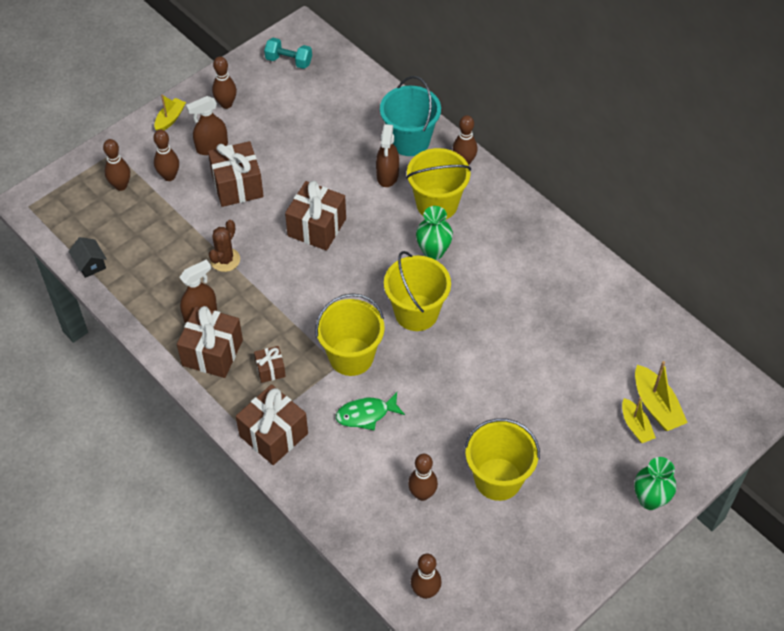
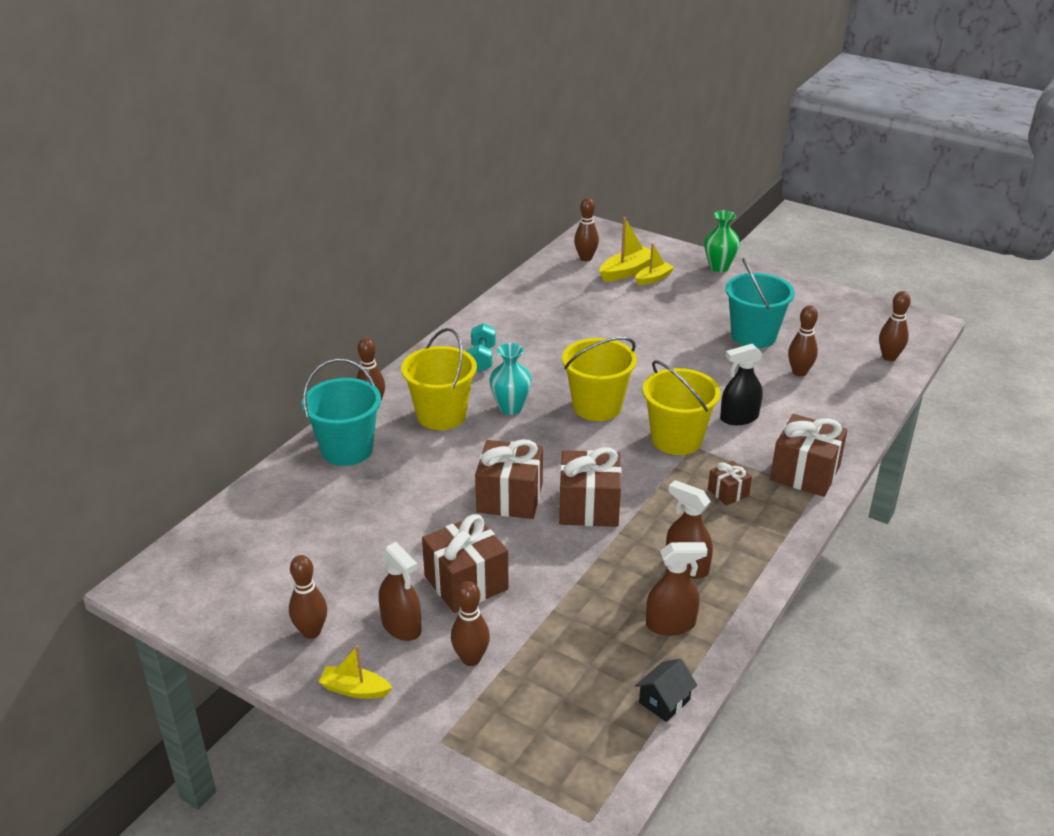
camera: 105 degrees left, 20 degrees down
(121, 186) = (507, 710): brown bowling pin -> brown bowling pin (585, 258)
(212, 353) = (734, 543): brown gift -> brown gift (589, 507)
(225, 260) = (593, 565): brown cactus -> none
(289, 61) = (212, 584): turquoise dumbbell -> turquoise dumbbell (481, 359)
(366, 414) = (739, 418): green fish -> black spray bottle
(387, 175) = (408, 457): brown spray bottle -> brown spray bottle (671, 624)
(433, 252) = (510, 408): green vase -> turquoise vase
(498, 479) = (753, 336): yellow bucket -> turquoise bucket

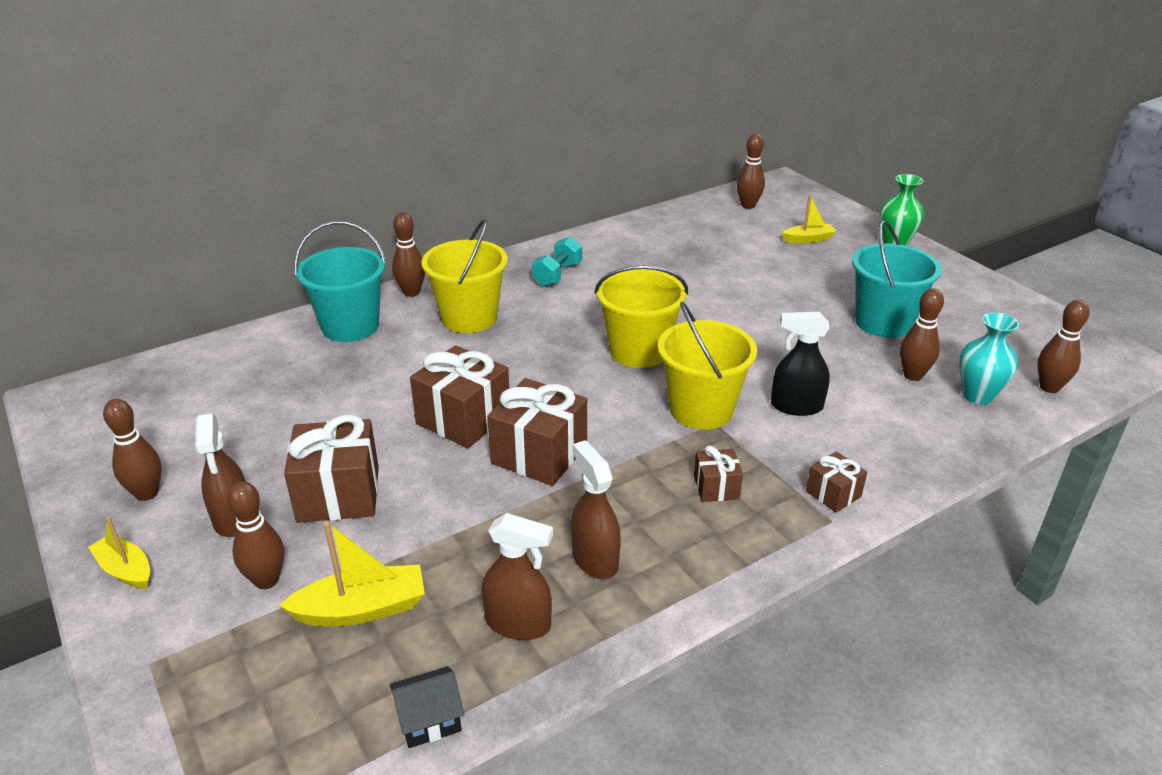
camera: 25 degrees right, 0 degrees up
(510, 408) = (545, 328): turquoise vase -> turquoise vase (977, 395)
(627, 271) = (783, 226): yellow boat -> yellow boat (361, 609)
(805, 473) = (833, 494): brown gift -> brown gift, size x0.52

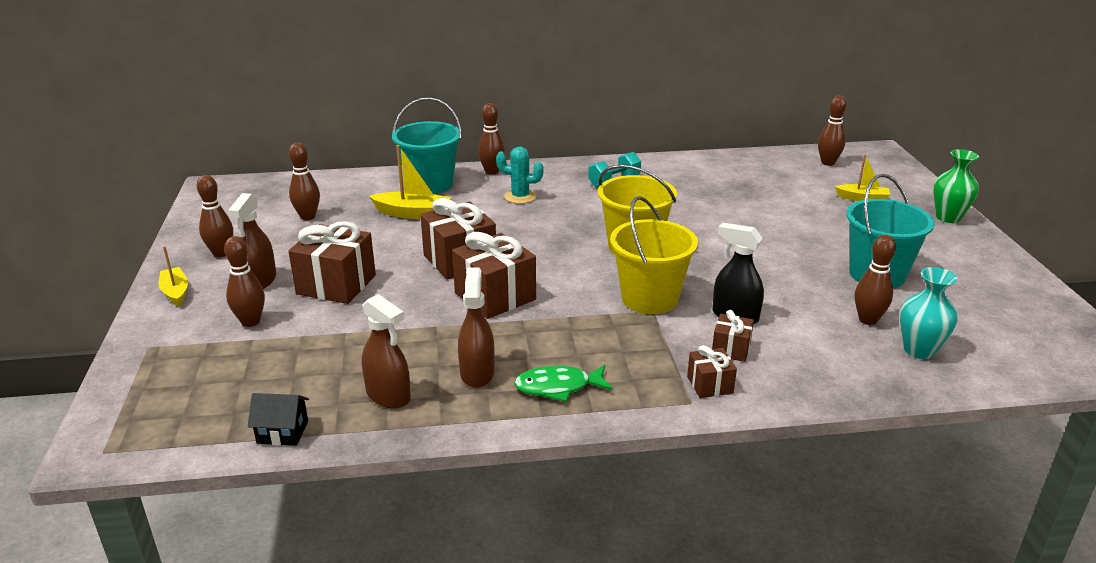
camera: 25 degrees right, 5 degrees down
(361, 609) = (294, 355): yellow boat -> yellow boat (412, 214)
(469, 318) = (520, 197): yellow bucket -> turquoise cactus
(692, 547) = (558, 387): none -> green fish
(716, 487) = (613, 354): brown gift -> brown gift (731, 349)
(1049, 387) = (1003, 362): brown bowling pin -> brown bowling pin (308, 217)

